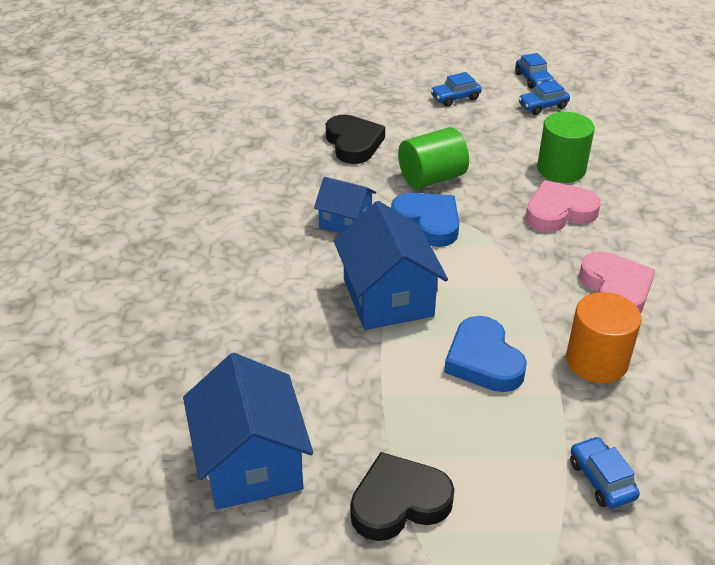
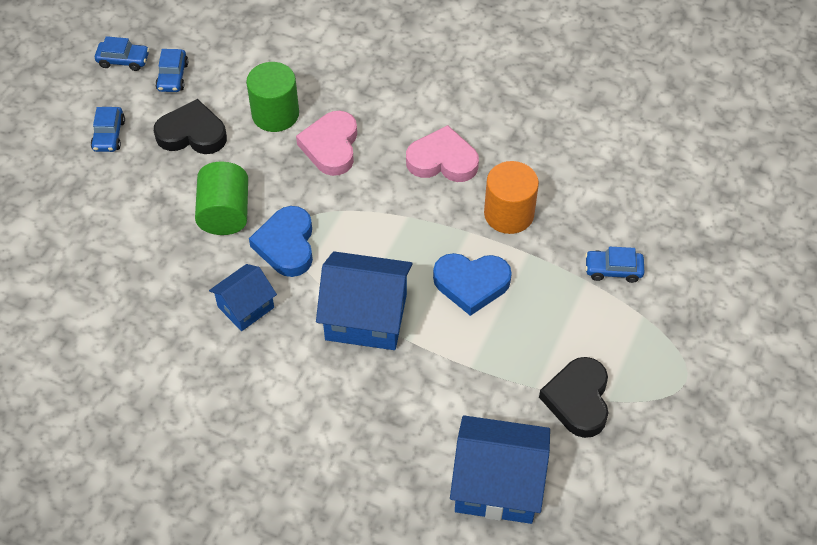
camera: 65 degrees left, 15 degrees up
(353, 143) = (127, 251): black heart -> black heart (192, 133)
(428, 222) = (286, 245): blue heart -> blue heart turned 75 degrees counterclockwise

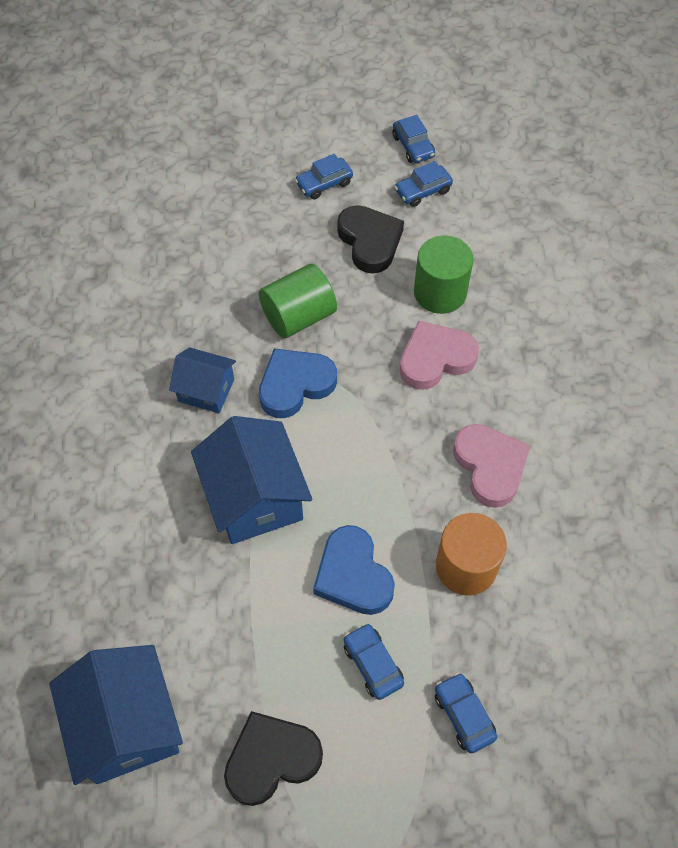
camera: 60 degrees right, 5 degrees up
(546, 304) = (373, 664): none -> blue car

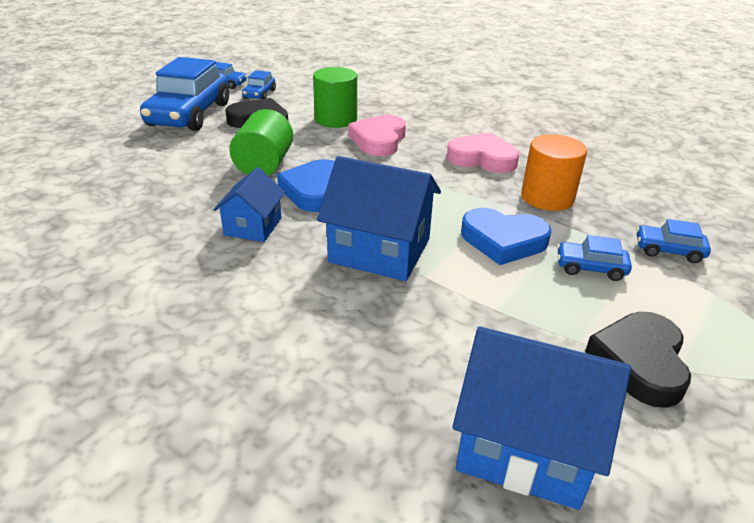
camera: 50 degrees left, 25 degrees down
(206, 390) = (253, 226): blue house -> blue house turned 45 degrees counterclockwise
(324, 183) = (189, 114): blue car -> blue car, size x2.22

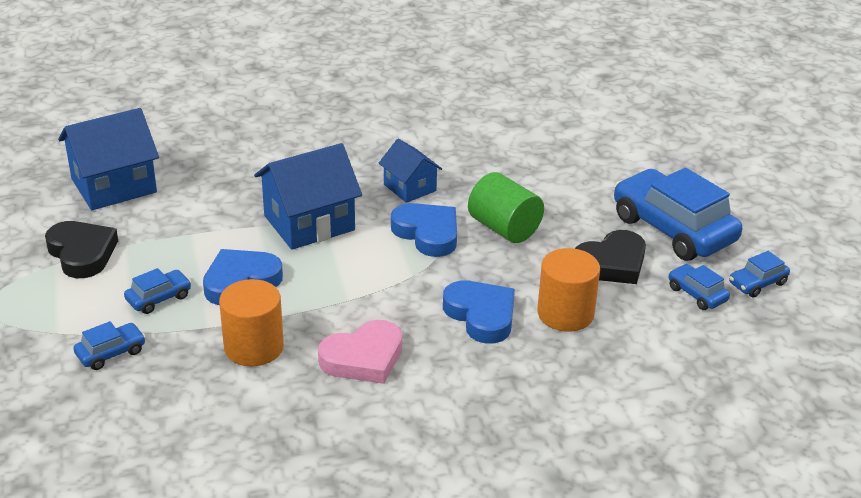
camera: 130 degrees right, 0 degrees up
(336, 119) = (565, 314): green cylinder -> orange cylinder
(379, 140) = (481, 315): pink heart -> blue heart

